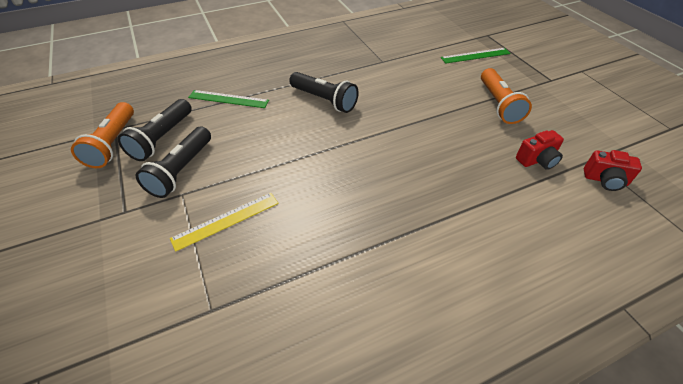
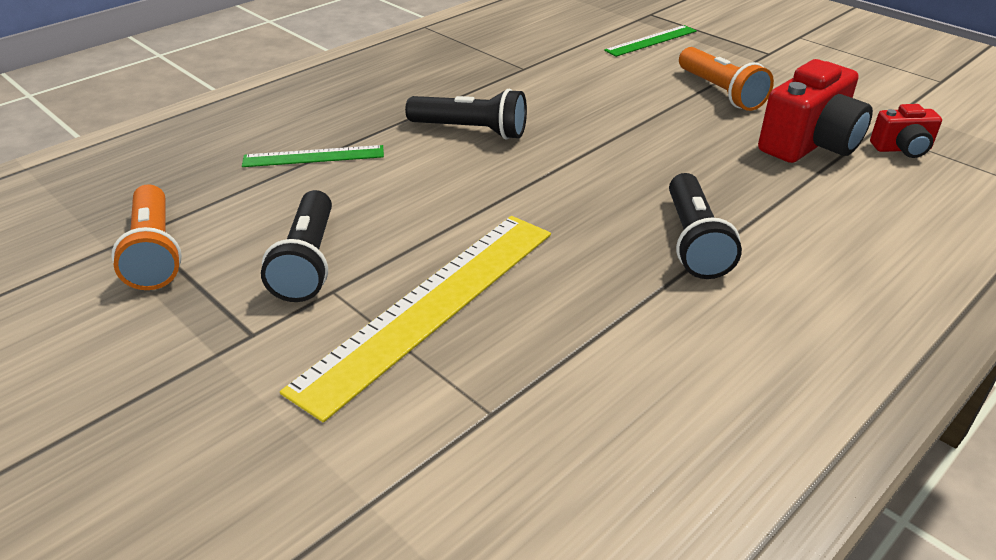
camera: 20 degrees left, 10 degrees down
(162, 138) = (239, 228): black flashlight -> black flashlight (694, 241)
(226, 221) = (431, 306): yellow ruler -> yellow ruler, size x1.95
(537, 160) = (810, 145): red camera -> red camera, size x1.84

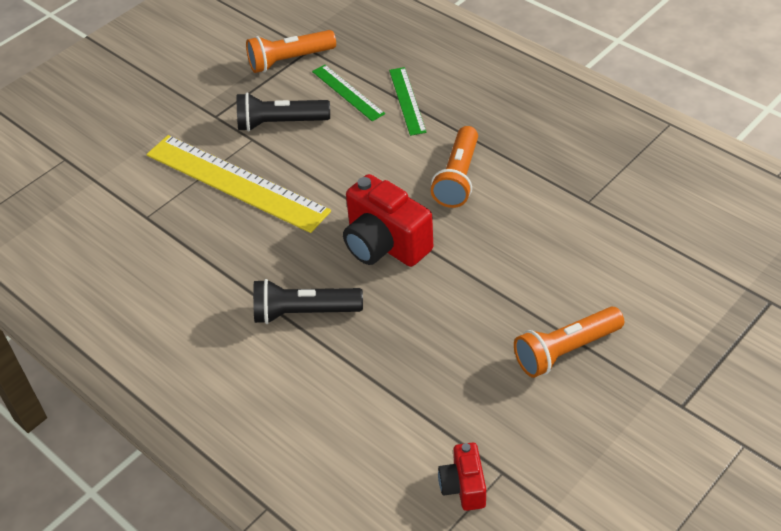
camera: 90 degrees right, 10 degrees up
(470, 130) = (458, 177): black flashlight -> orange flashlight
(651, 41) = (685, 299): green ruler -> green ruler (347, 92)
(810, 145) = (463, 410): red camera -> red camera (385, 244)

